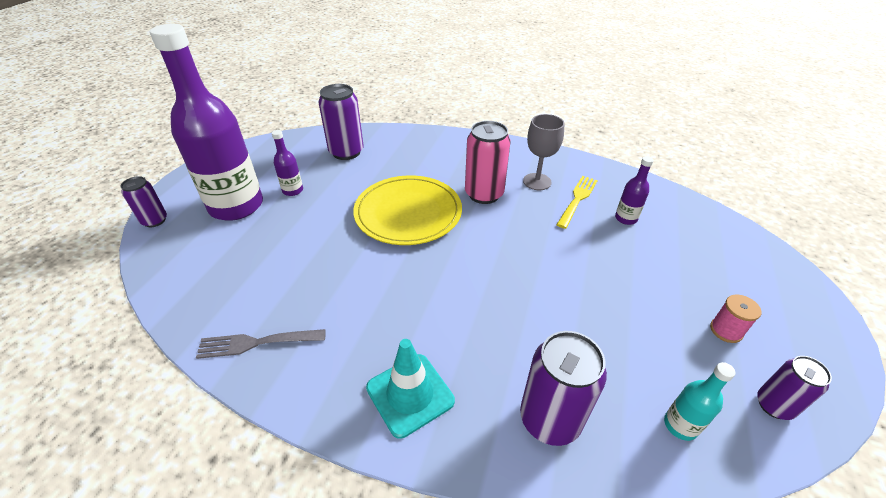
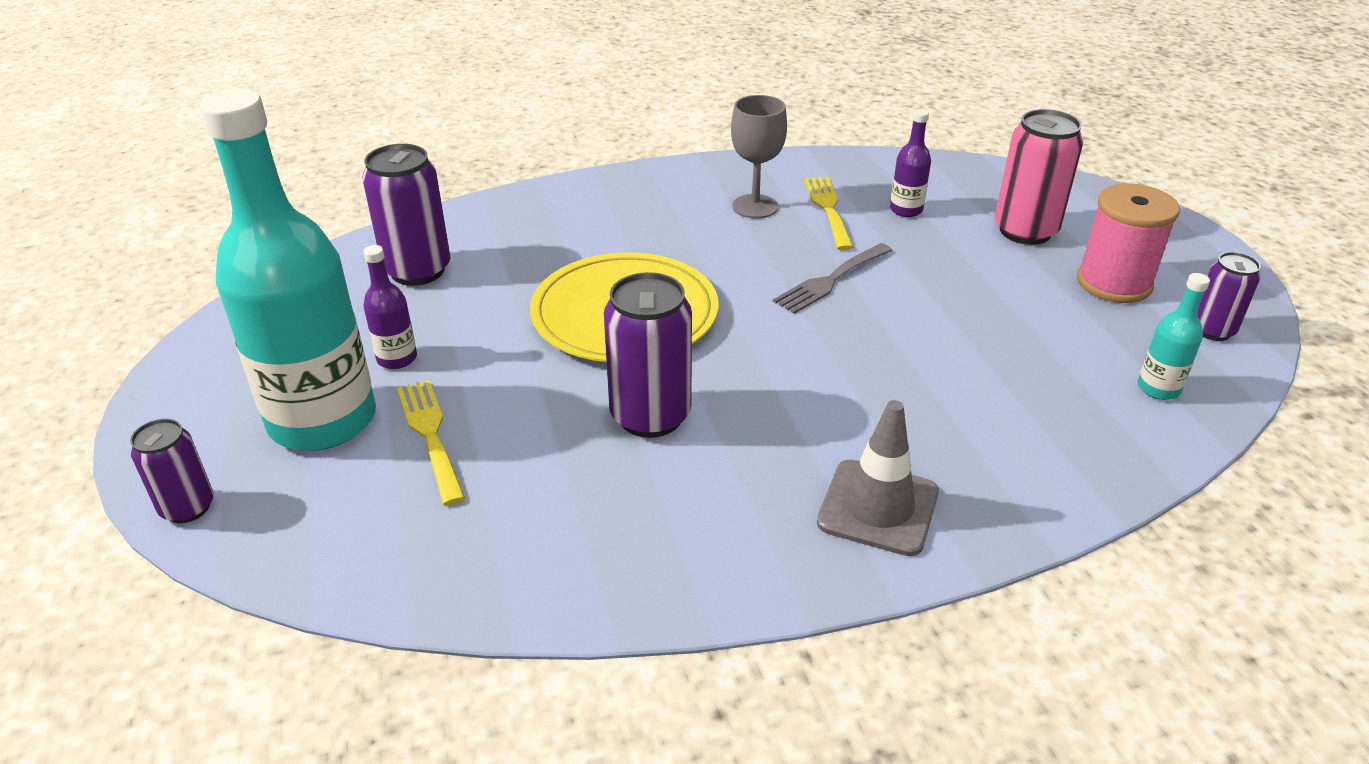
camera: 35 degrees left, 5 degrees down
(236, 206) = (323, 420): purple bottle -> turquoise bottle
(256, 343) = (611, 564): grey fork -> grey fork (831, 280)
(264, 234) = (430, 435): none -> yellow fork
(410, 394) = (878, 507): turquoise traffic cone -> grey traffic cone
(484, 194) = (703, 248): pink can -> pink can (1025, 231)
(550, 419) = (1044, 448): purple can -> purple can (650, 416)
(726, 330) = (1113, 283): pink spool -> pink spool, size x1.84

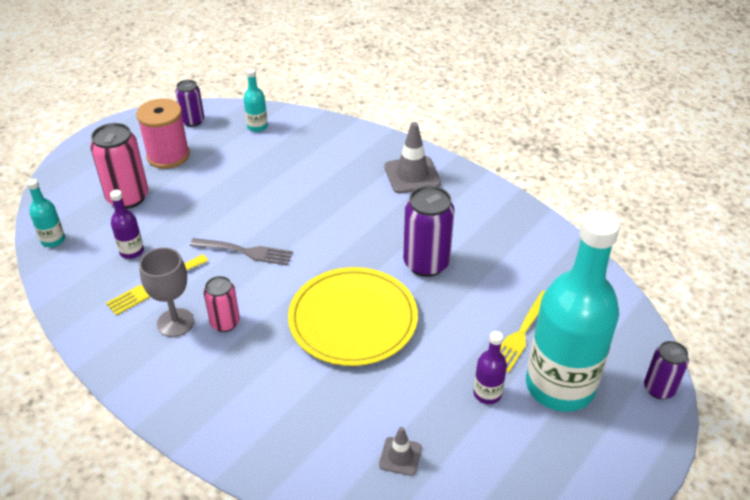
camera: 125 degrees left, 5 degrees up
(417, 270) = (400, 456): purple can -> grey traffic cone
(720, 233) = (225, 323): none -> pink can
(972, 172) = (53, 240): none -> turquoise bottle

